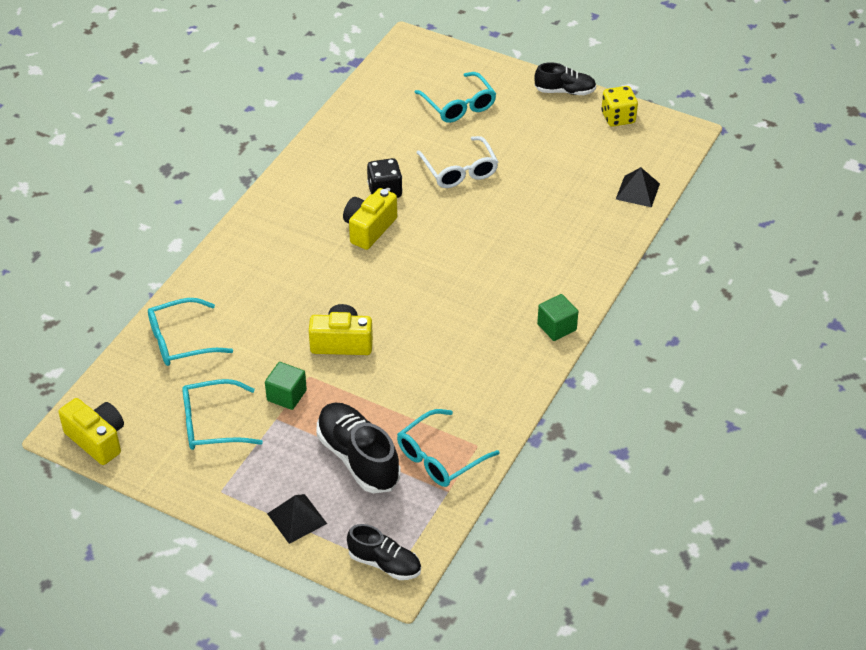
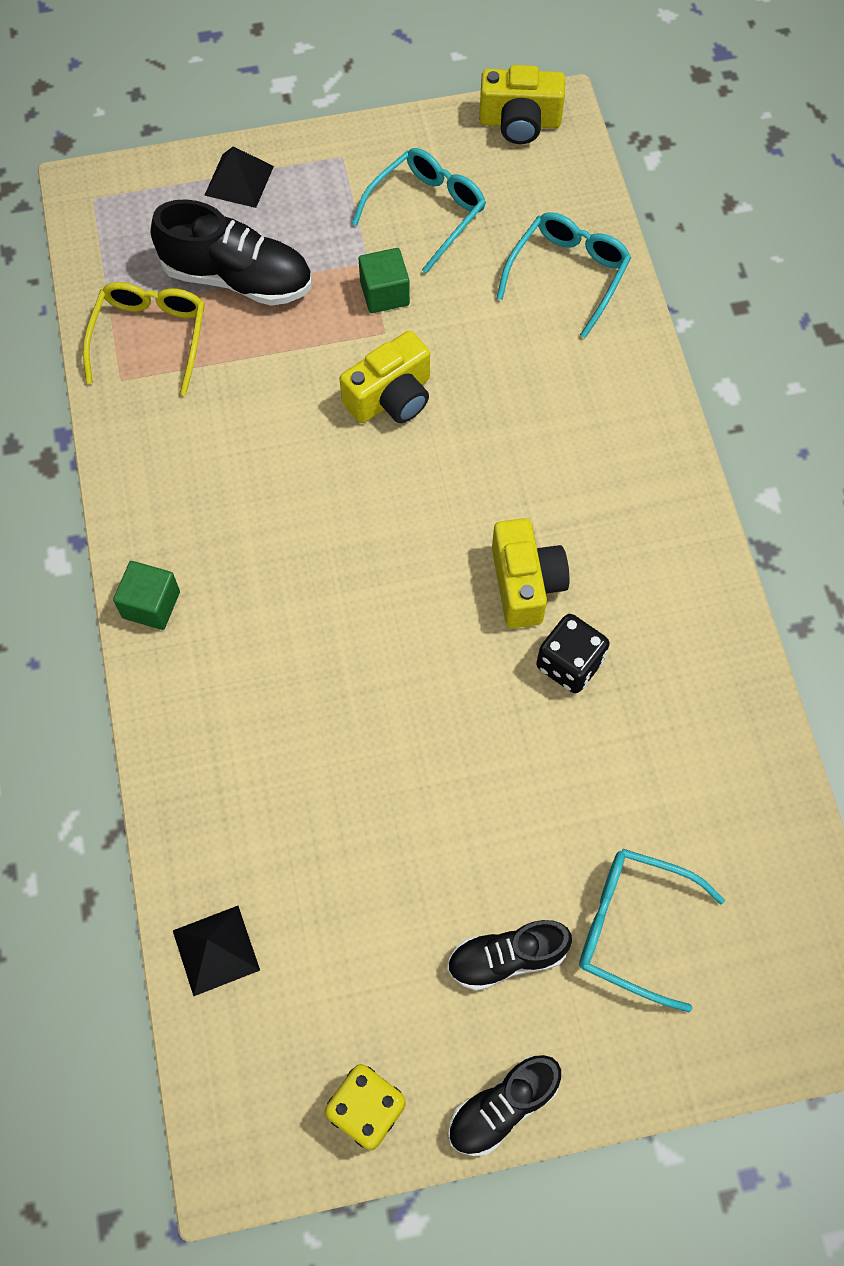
camera: 140 degrees right, 20 degrees up
(385, 563) = (110, 196): black shoe -> black shoe (506, 958)
(440, 457) = (150, 338): turquoise glasses -> yellow glasses
(459, 170) = (507, 785): white glasses -> none

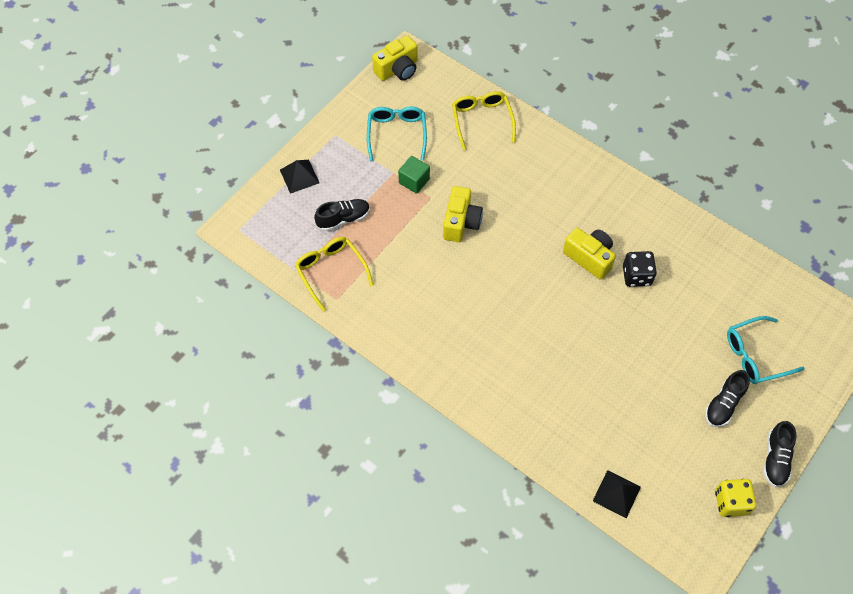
camera: 40 degrees left, 5 degrees down
(151, 605) = (449, 382): green cube -> none
(238, 278) = (343, 219): black shoe -> black shoe, size x0.63
(567, 275) = (482, 121): turquoise glasses -> yellow glasses

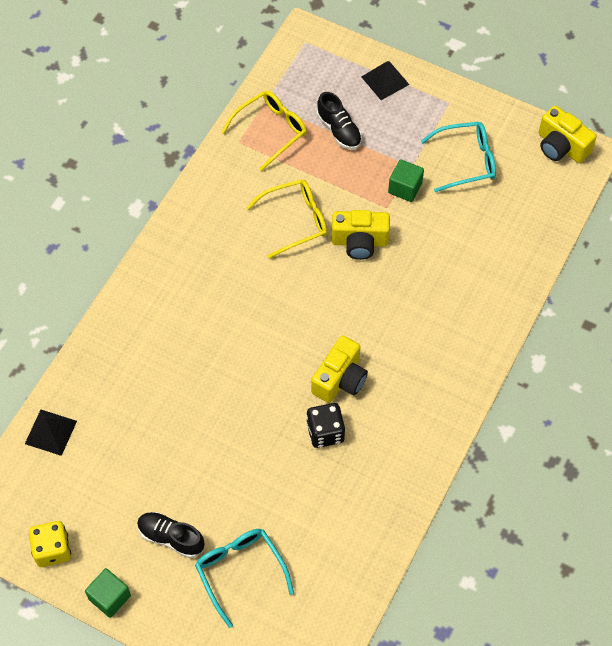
camera: 80 degrees right, 0 degrees up
(482, 121) = (509, 244): yellow glasses -> yellow glasses (295, 221)
(775, 459) = (109, 597): black shoe -> green cube

